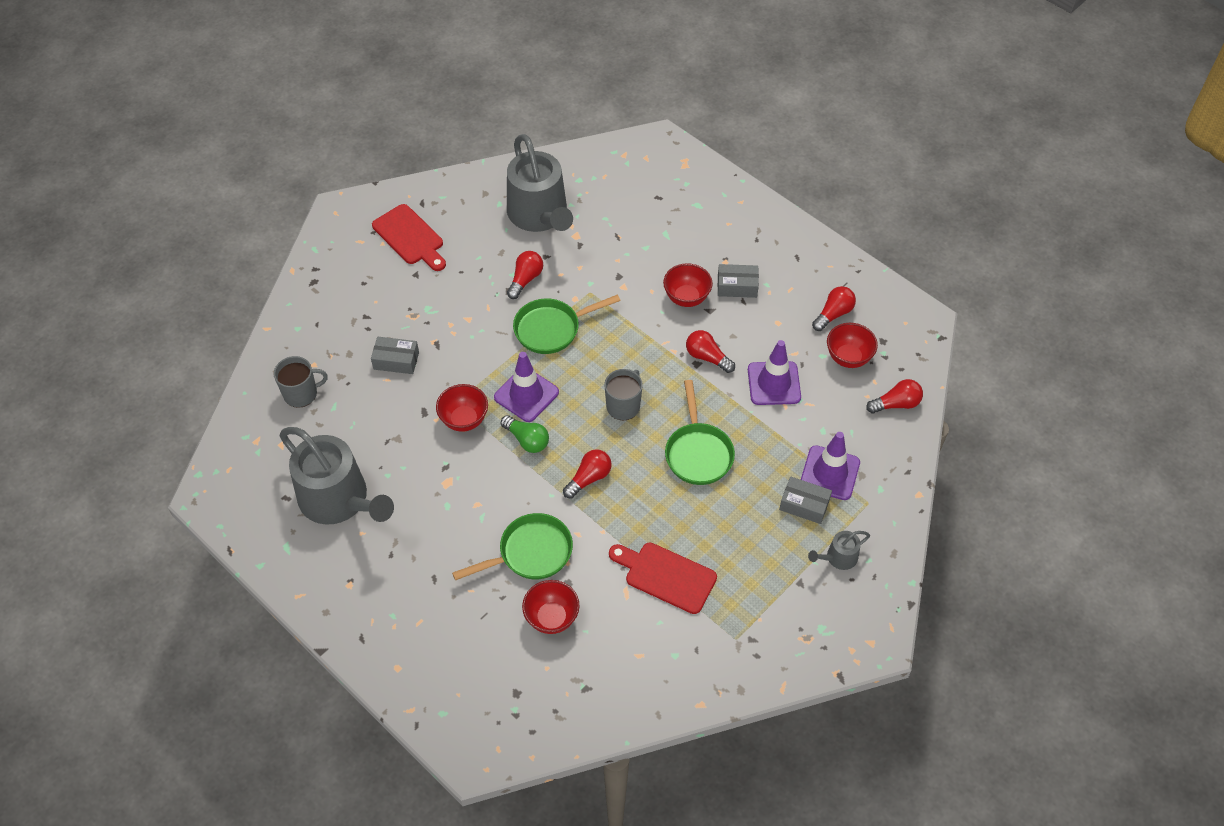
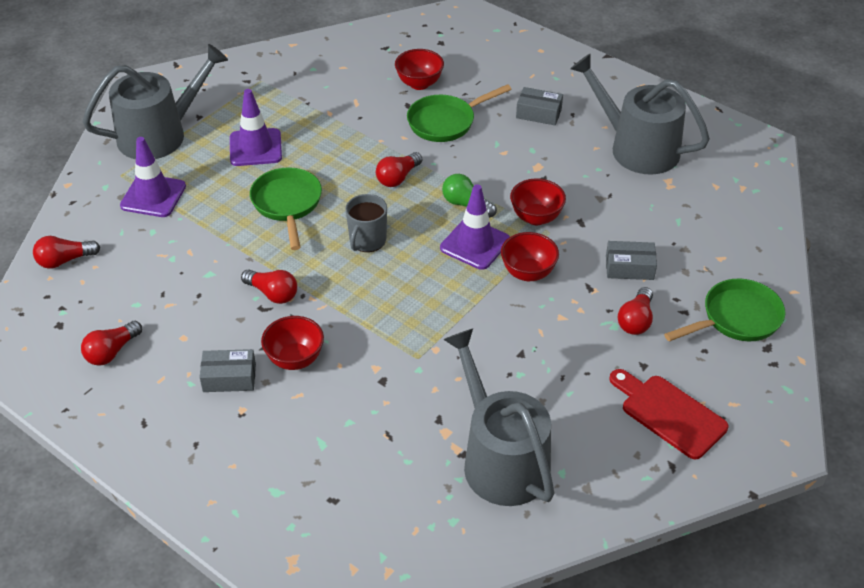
camera: 175 degrees right, 10 degrees down
(301, 393) = (719, 230): grey mug -> none
(525, 279) = (502, 368): red light bulb -> red light bulb (636, 320)
(551, 329) = (458, 312): green pan -> green pan (736, 318)
(666, 576) = (320, 114): red cutting board -> none
(774, 383) = (198, 272): purple traffic cone -> purple traffic cone (255, 148)
(804, 505) = (184, 170): grey box -> grey box (538, 113)
(838, 557) = (160, 135): grey watering can -> grey watering can, size x2.30
(848, 358) = (106, 304): red bowl -> red bowl (528, 273)

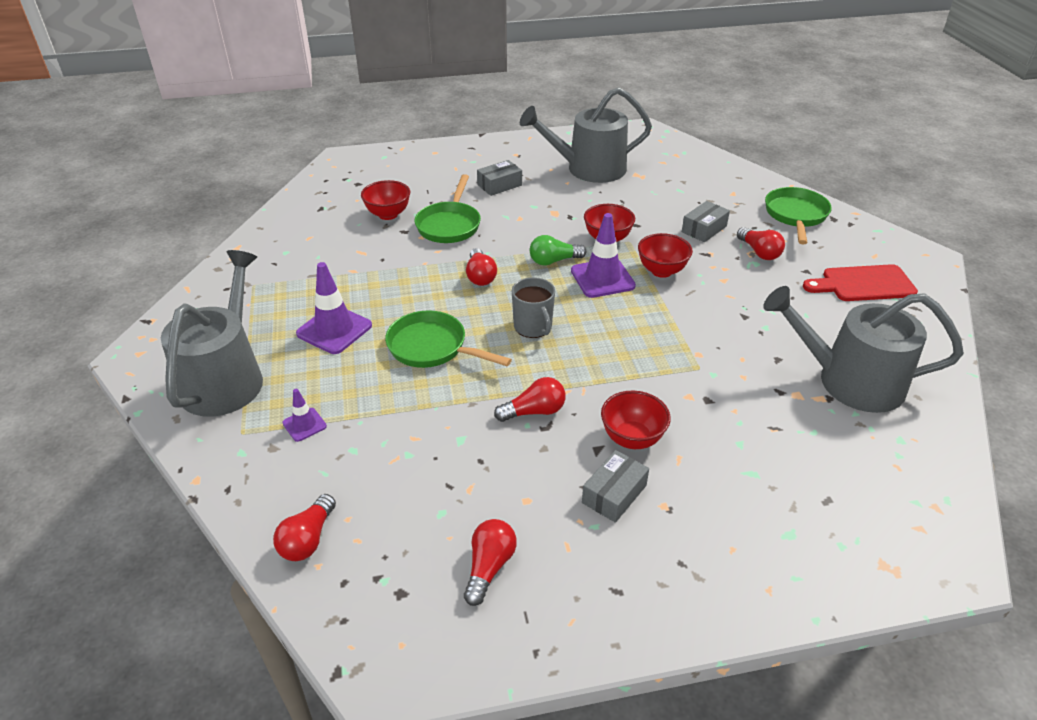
camera: 50 degrees left, 5 degrees down
(112, 352) = (489, 567): red light bulb -> red light bulb turned 150 degrees counterclockwise
(153, 196) = (304, 425): purple traffic cone -> purple traffic cone, size x0.53

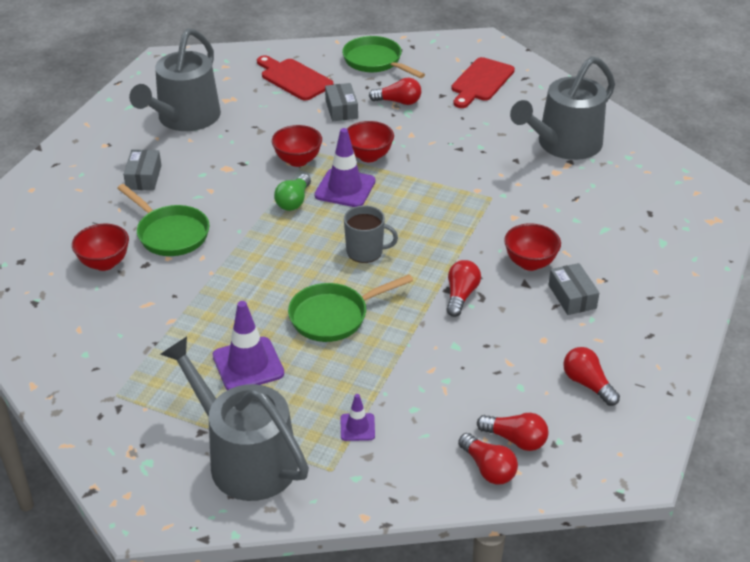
camera: 55 degrees left, 0 degrees up
(480, 276) = (268, 249): red light bulb -> red light bulb (515, 439)
(709, 189) = (294, 78): none -> red cutting board

